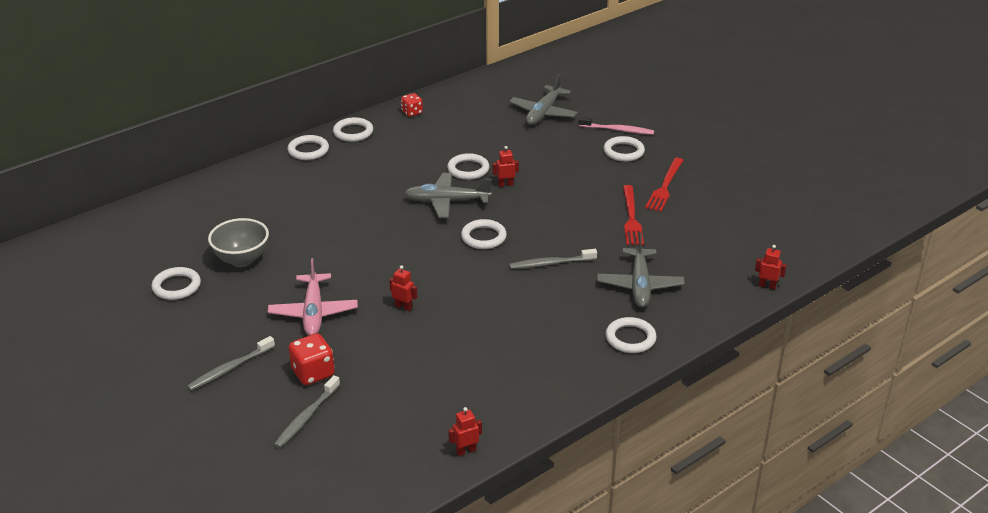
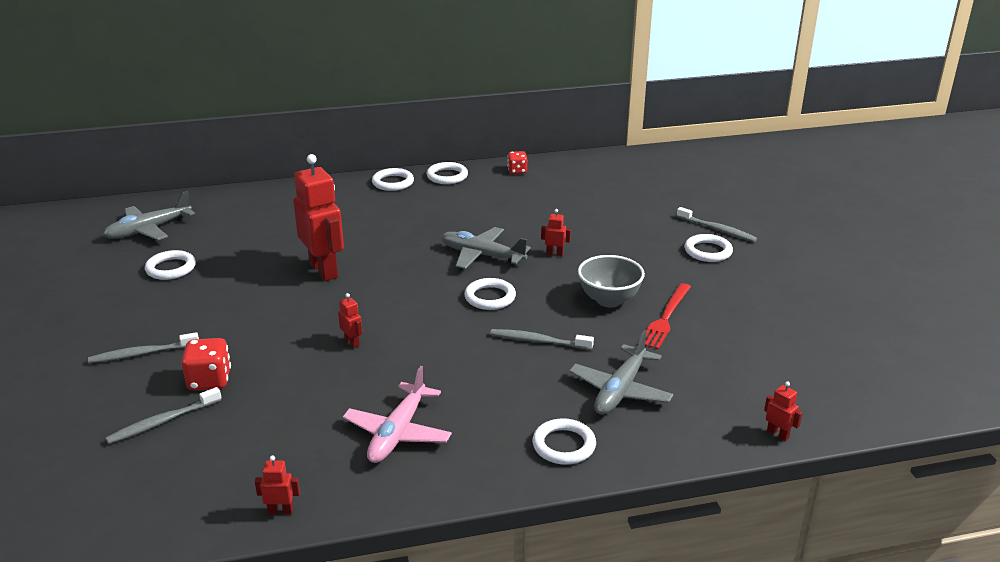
camera: 25 degrees right, 5 degrees down
(242, 260) = (247, 260): grey bowl -> grey bowl (609, 300)
(313, 312) = (264, 324): pink plane -> pink plane (398, 432)
(321, 251) = (324, 270): none -> red robot
(468, 169) = (528, 231): white ring -> none
(543, 112) = (649, 197): grey plane -> grey plane (149, 230)
(617, 130) = (717, 229): pink toothbrush -> grey toothbrush
(665, 186) = (729, 296): red fork -> none

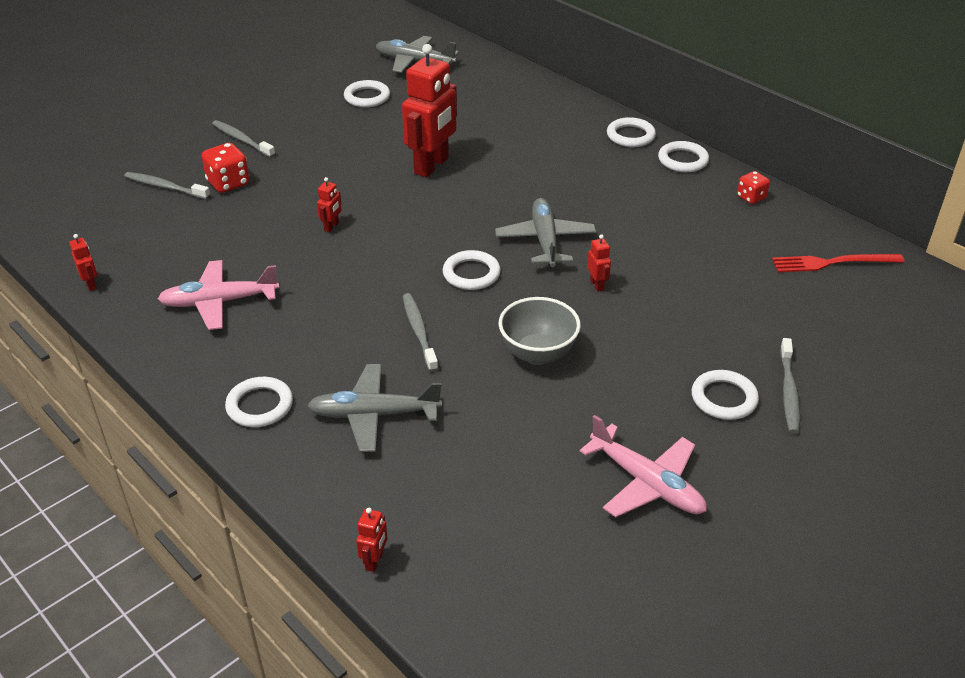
camera: 60 degrees right, 10 degrees up
(665, 318) = (538, 407): red fork -> red fork (832, 263)
(766, 303) = (646, 483): none -> pink plane

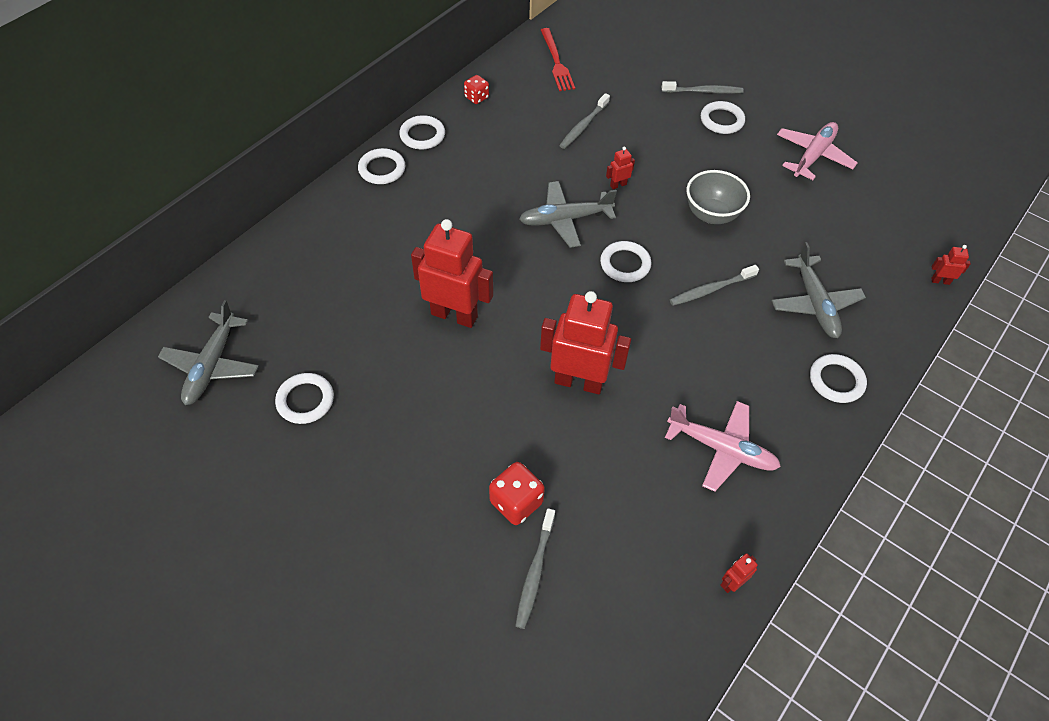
camera: 100 degrees left, 15 degrees up
(219, 302) = (721, 449): pink plane -> pink plane turned 45 degrees counterclockwise
(242, 140) = (417, 515): grey toothbrush -> grey toothbrush (583, 126)
(331, 226) = (579, 382): red robot -> red robot, size x2.43

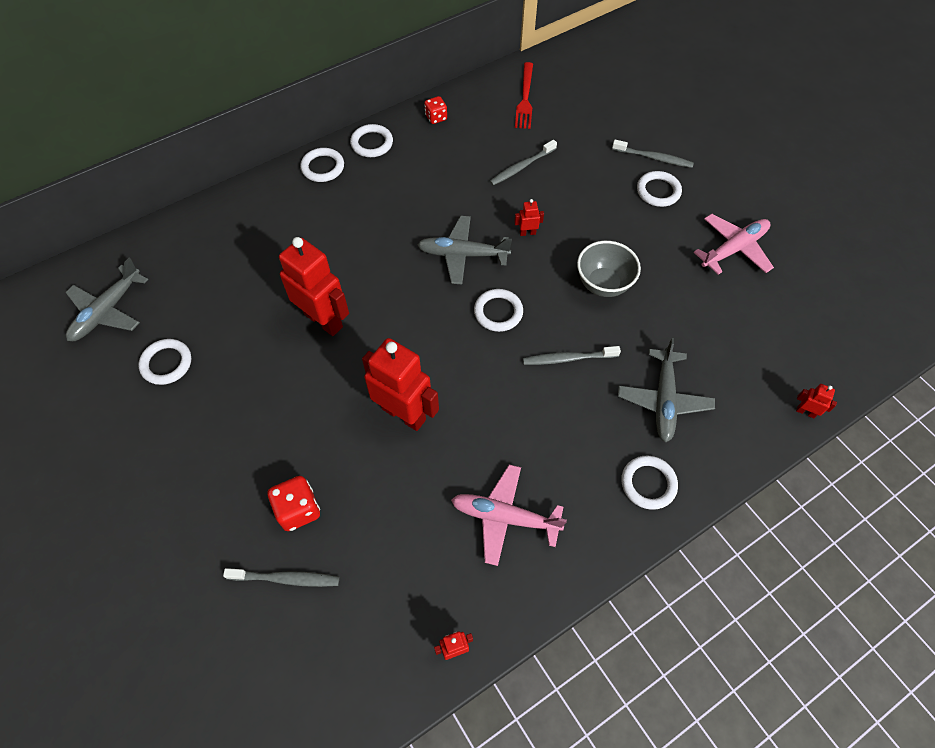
camera: 20 degrees right, 5 degrees up
(535, 571) = (285, 578): grey toothbrush -> grey toothbrush turned 120 degrees counterclockwise
(721, 449) = (505, 517): pink plane -> pink plane turned 150 degrees clockwise

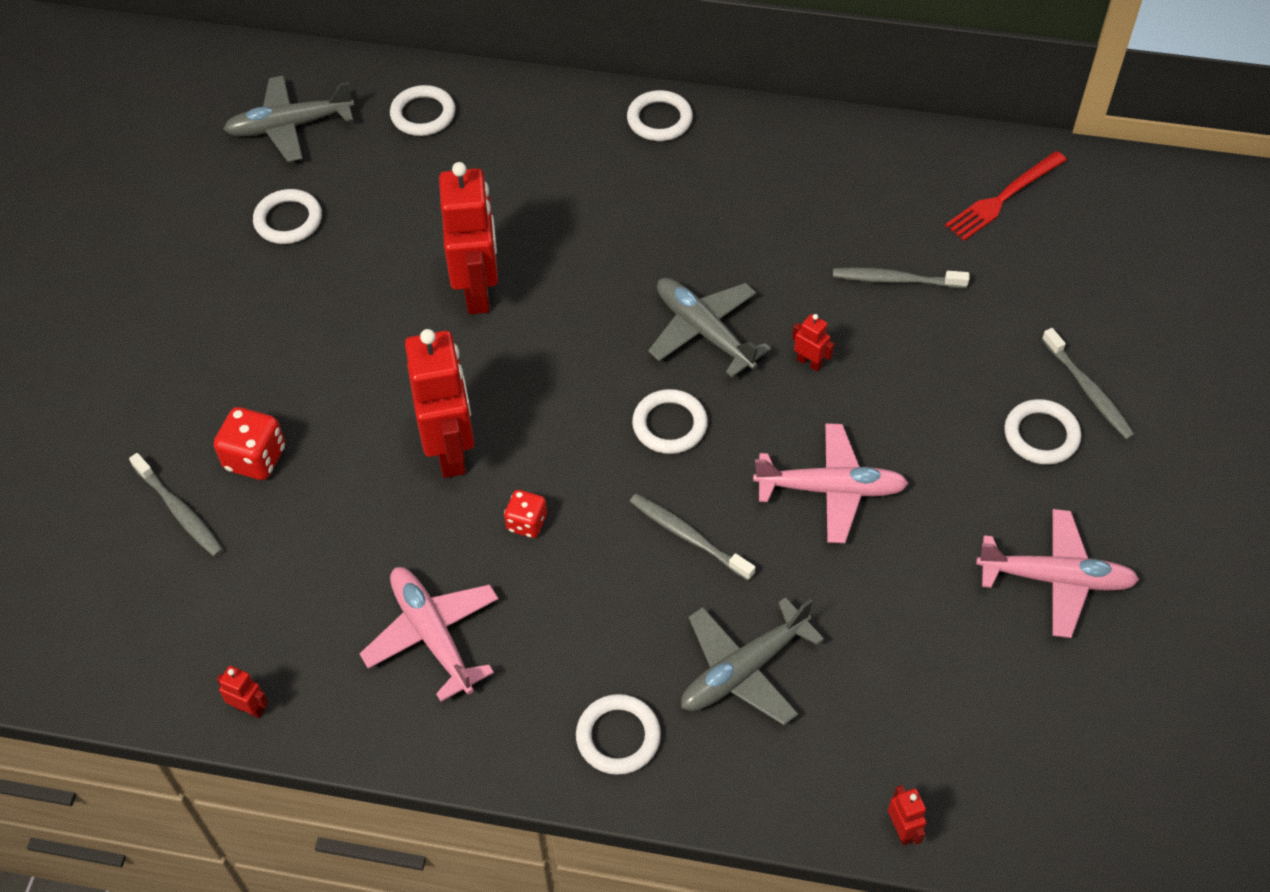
camera: 45 degrees right, 5 degrees down
(372, 143) = (746, 128): white ring -> white ring (423, 114)
(436, 118) = (858, 148): red dice -> red dice (527, 523)
(603, 284) = (830, 489): grey bowl -> pink plane

